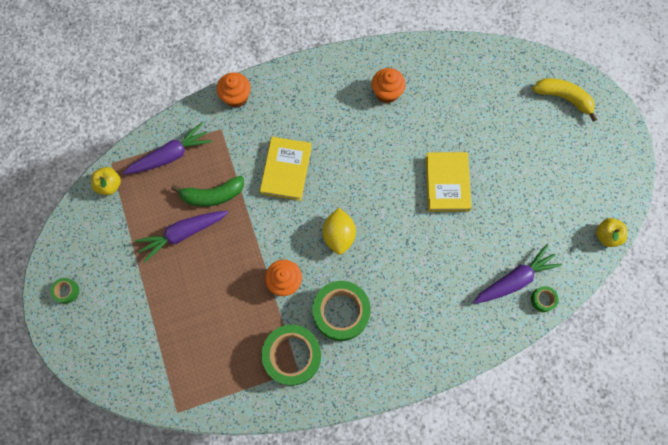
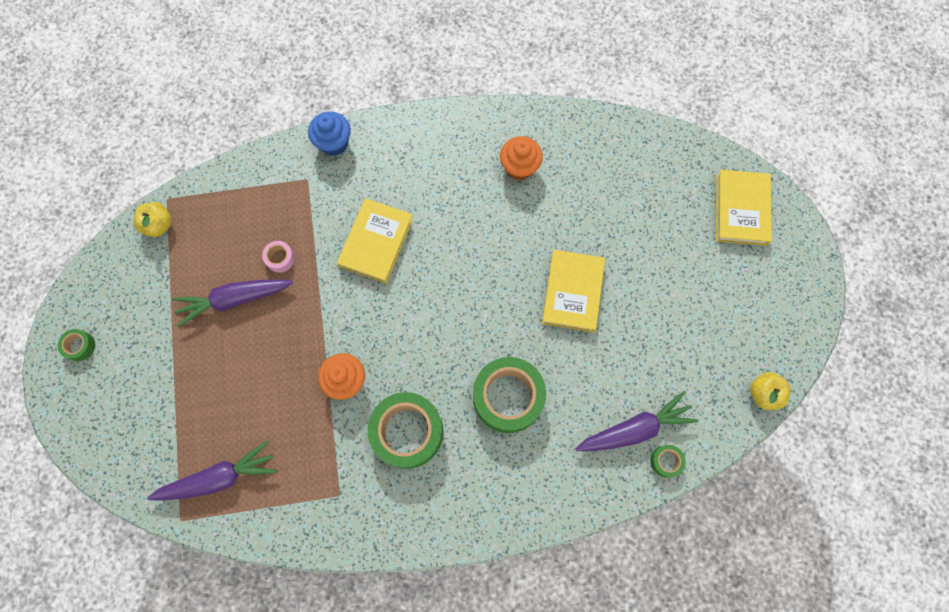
camera: 10 degrees right, 0 degrees up
(171, 155) = (240, 201): purple carrot -> purple carrot (219, 477)
(212, 195) = (280, 258): green banana -> pink tape
(236, 97) = (334, 143): orange cupcake -> blue cupcake
(292, 356) = (336, 476): green tape -> green tape (508, 397)
(339, 235) = (424, 334): yellow lemon -> none
(563, 98) = (741, 210): yellow banana -> yellow book

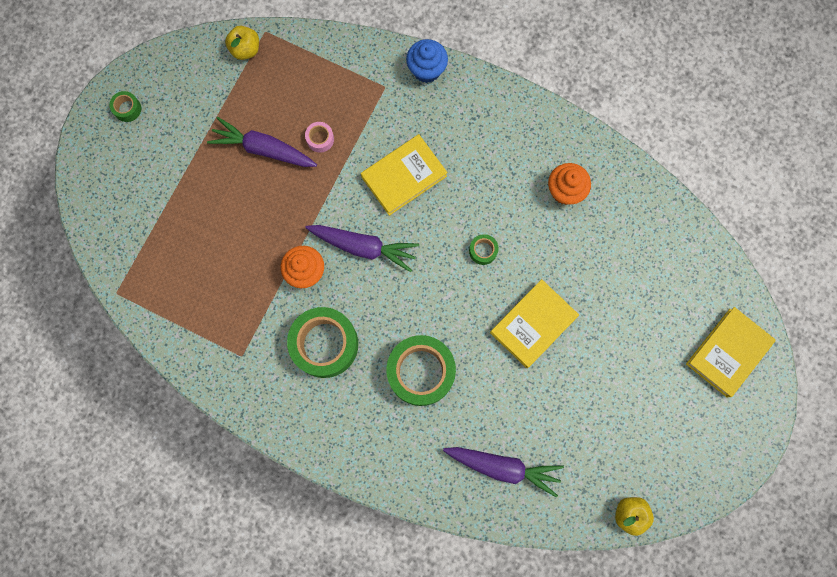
camera: 35 degrees right, 5 degrees up
(219, 477) = (164, 281): purple carrot -> purple carrot (364, 247)
(665, 461) = (509, 509): green tape -> green tape (483, 251)

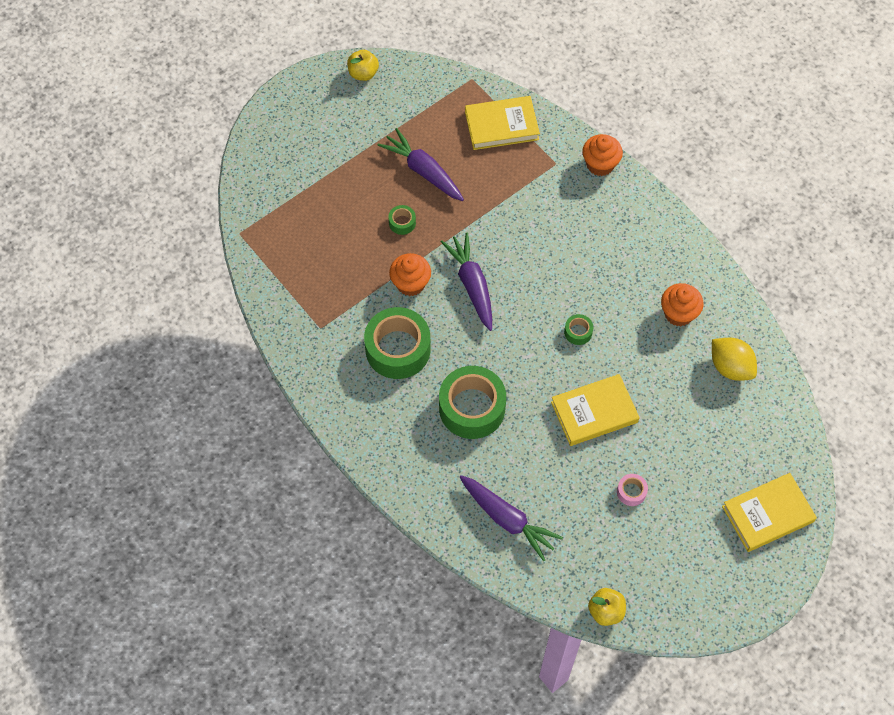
camera: 25 degrees right, 15 degrees down
(127, 109) = (323, 93): green tape -> green tape (402, 223)
(245, 49) = (447, 86): yellow apple -> yellow apple (363, 73)
(320, 139) = (477, 183): pink tape -> pink tape (631, 492)
(364, 247) = (472, 285): purple carrot -> purple carrot turned 150 degrees counterclockwise
(404, 176) = (536, 242): yellow book -> yellow book (501, 125)
(426, 70) = (600, 164): blue cupcake -> orange cupcake
(634, 223) = (730, 367): none -> yellow lemon

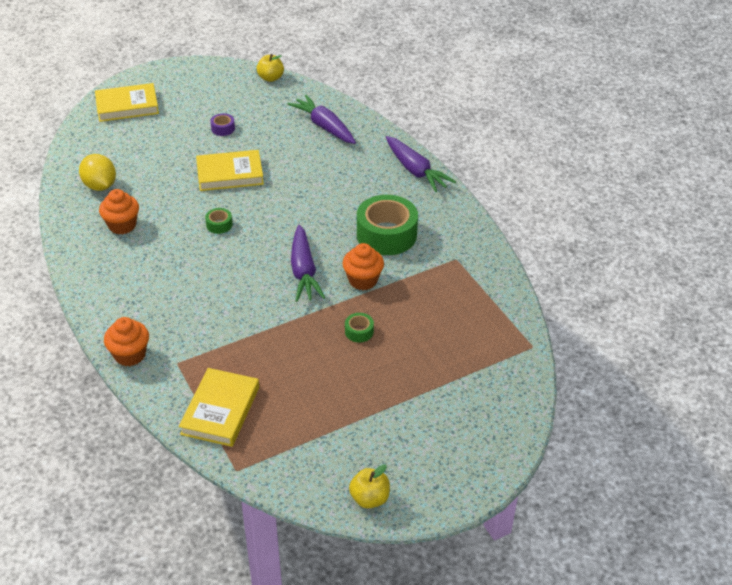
camera: 170 degrees left, 20 degrees down
(423, 171) = (324, 377): purple carrot -> purple carrot (415, 171)
(472, 408) = (331, 189): green tape -> none
(501, 125) = (220, 410): yellow book -> yellow book turned 75 degrees counterclockwise
(631, 492) = (223, 128): pink tape -> purple tape

